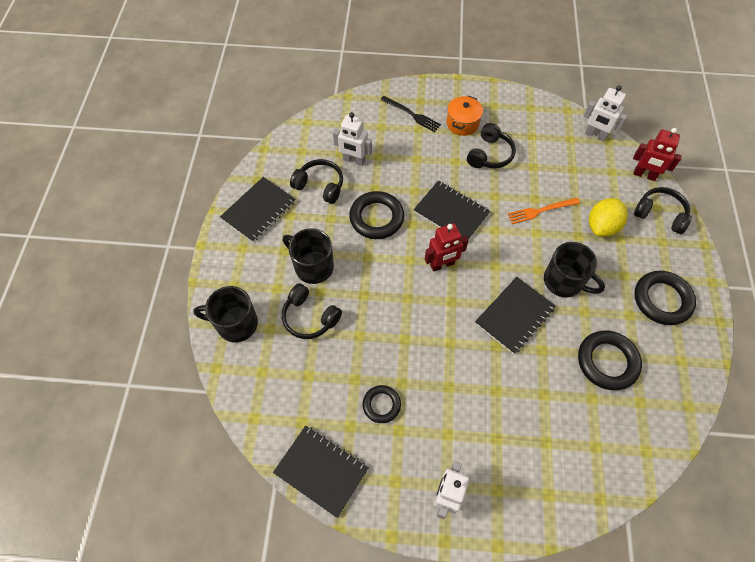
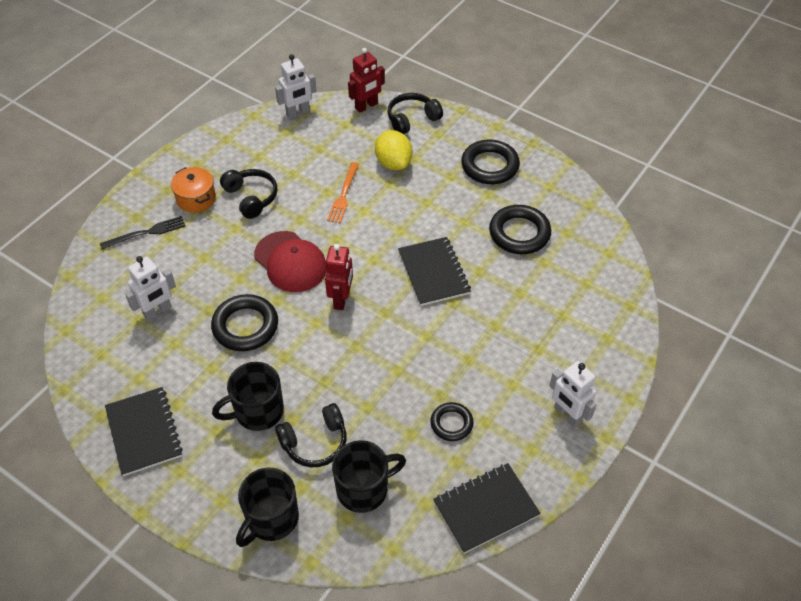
camera: 60 degrees left, 10 degrees down
(320, 186) = (163, 358): black headphones -> none
(451, 212) = (290, 262): black notebook -> red cap
(564, 281) = (426, 219): black mug -> black mug (364, 489)

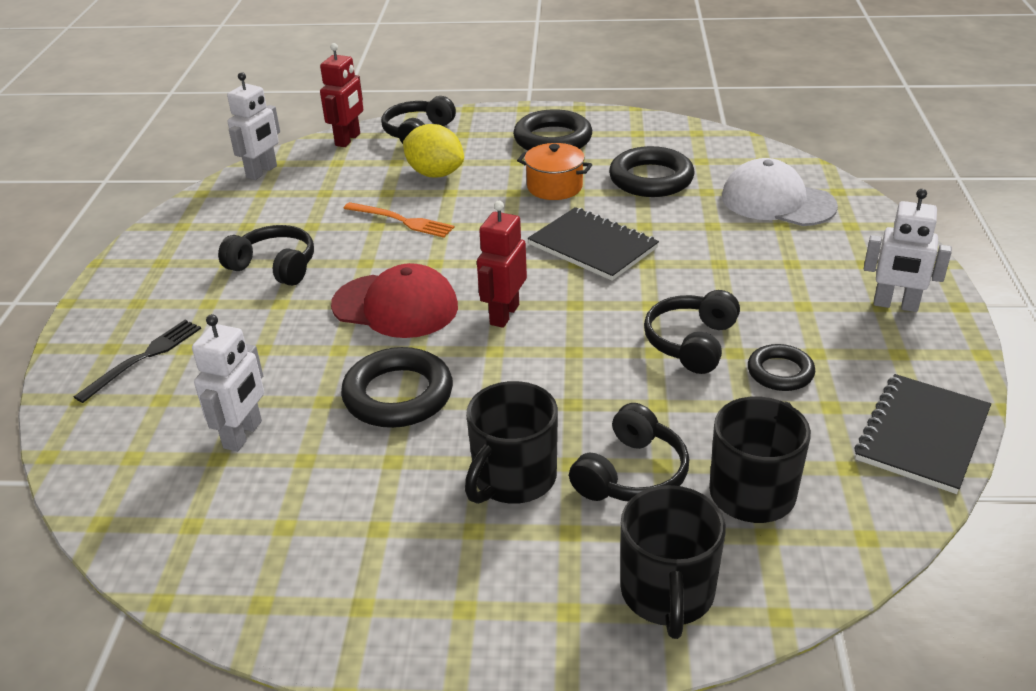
camera: 30 degrees left, 15 degrees down
(144, 432) = (357, 588): black notebook -> none
(196, 198) = (191, 296): orange pot -> orange pot (554, 187)
(341, 299) = (504, 314): red robot -> red robot turned 135 degrees counterclockwise
(343, 194) = (401, 220): orange fork -> orange fork turned 45 degrees counterclockwise
(423, 376) = (691, 343): none -> black headphones
(580, 294) = (777, 201): none -> white cap

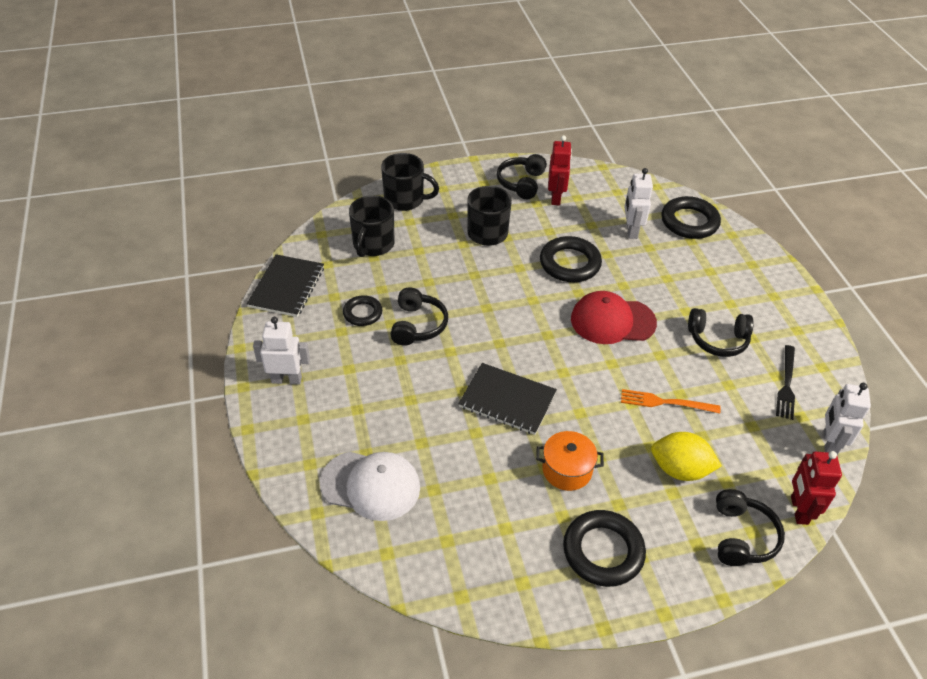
camera: 160 degrees right, 10 degrees up
(143, 358) = (726, 261): black fork -> black fork (786, 384)
(504, 314) = (541, 326): red robot -> red robot (556, 198)
(631, 474) = (432, 243): black headphones -> black headphones (521, 183)
(651, 179) = (487, 499): black ring -> black ring (689, 222)
(667, 593) = (405, 200): black mug -> black mug turned 120 degrees clockwise

